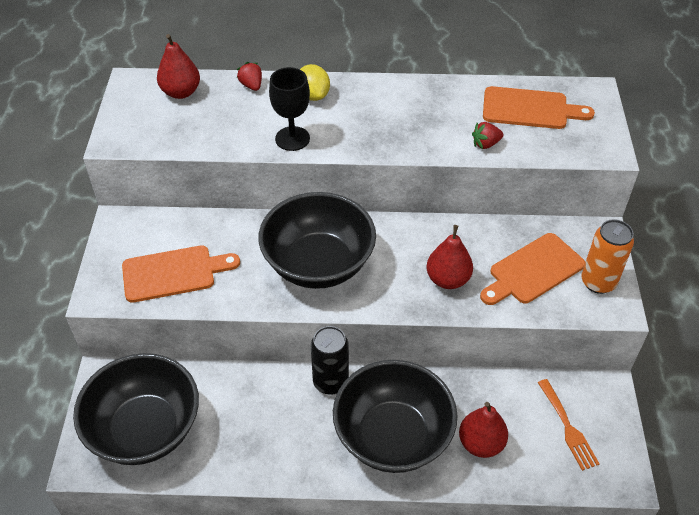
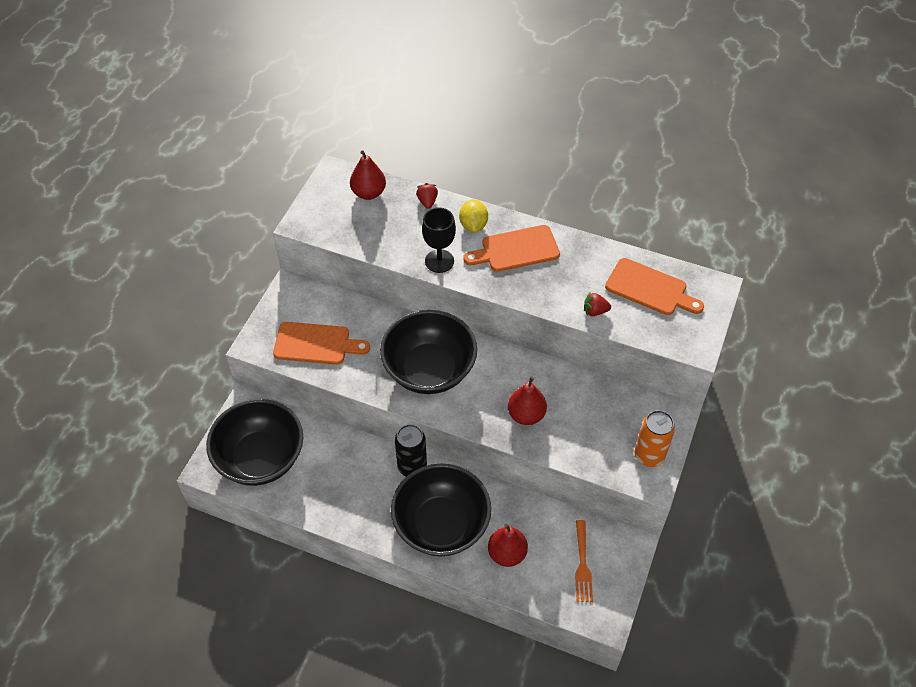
camera: 20 degrees right, 5 degrees up
(533, 271) = (599, 429): orange cutting board -> orange cutting board (516, 250)

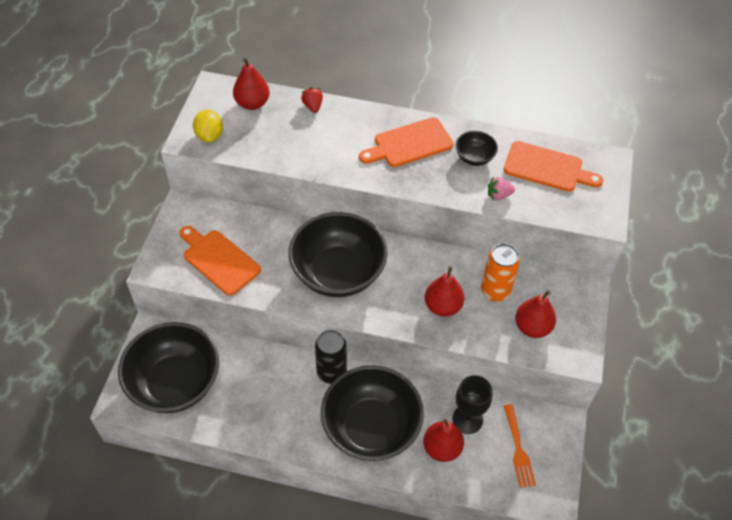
camera: 10 degrees left, 0 degrees up
(316, 344) = (219, 260): orange cutting board -> orange cutting board turned 135 degrees counterclockwise
(439, 261) = (335, 162): black goblet -> black goblet (467, 419)
(473, 225) = (363, 124): yellow lemon -> yellow lemon (209, 135)
(578, 270) = (474, 157): none -> black bowl
(595, 311) = (498, 195): red strawberry -> pink strawberry
(611, 446) = (532, 327): none -> red pear
(649, 455) = (571, 332): orange can -> orange can (495, 291)

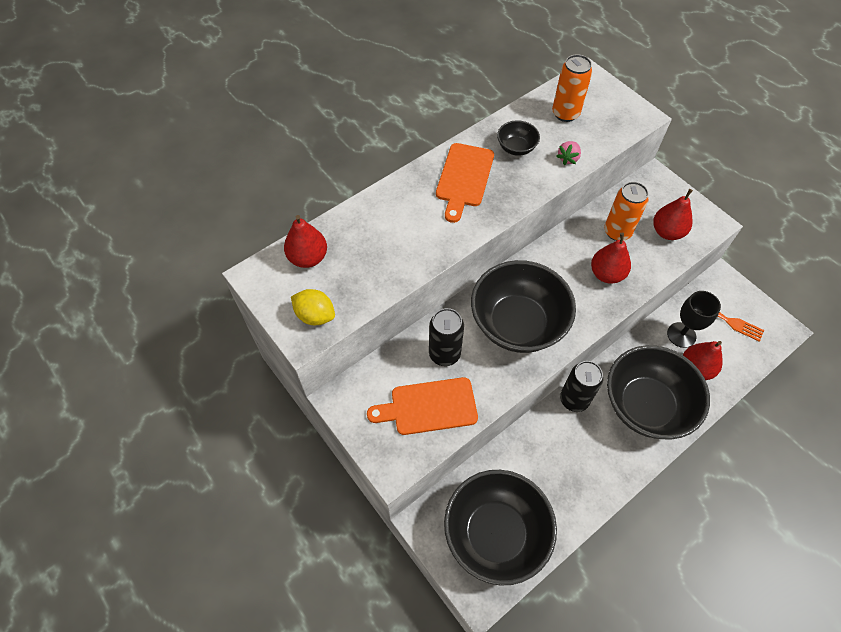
camera: 50 degrees left, 5 degrees up
(270, 243) = (444, 354): none -> black can
(313, 106) = (357, 216): red strawberry -> none
(547, 168) = (565, 113): orange cutting board -> orange can

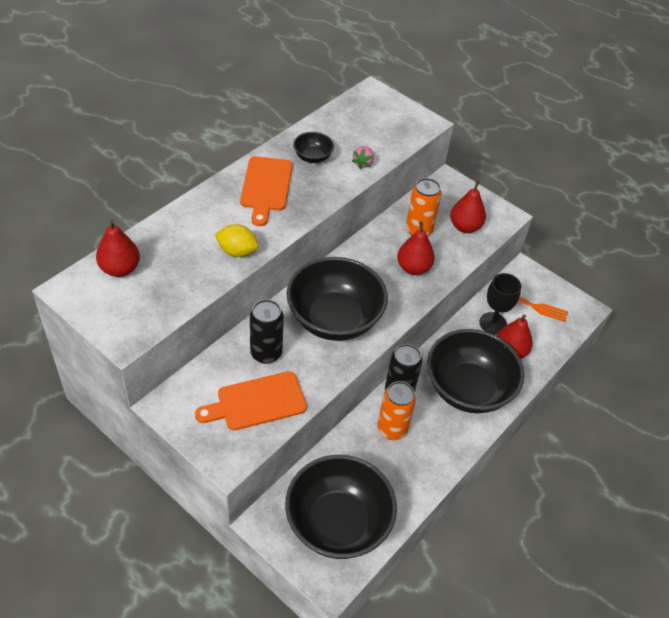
camera: 15 degrees left, 10 degrees down
(315, 315) = (135, 319): yellow lemon -> yellow lemon (237, 251)
(565, 113) = (355, 125): orange can -> orange can (392, 429)

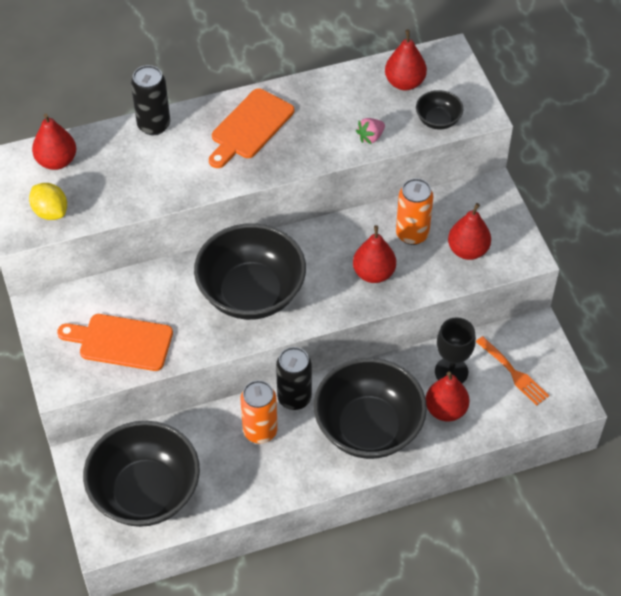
camera: 35 degrees right, 5 degrees up
(237, 251) = (173, 185): yellow lemon -> yellow lemon (50, 212)
(266, 353) = (162, 299): black can -> black can (154, 125)
(312, 157) = (322, 111): black bowl -> black bowl (438, 120)
(357, 119) = (404, 83): none -> red pear

